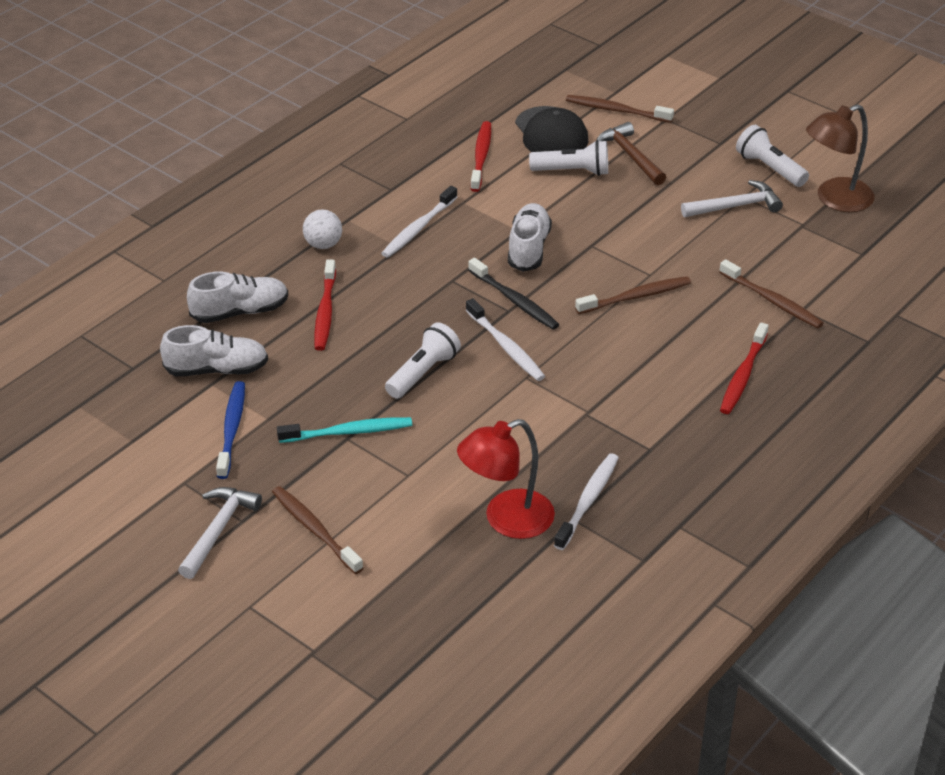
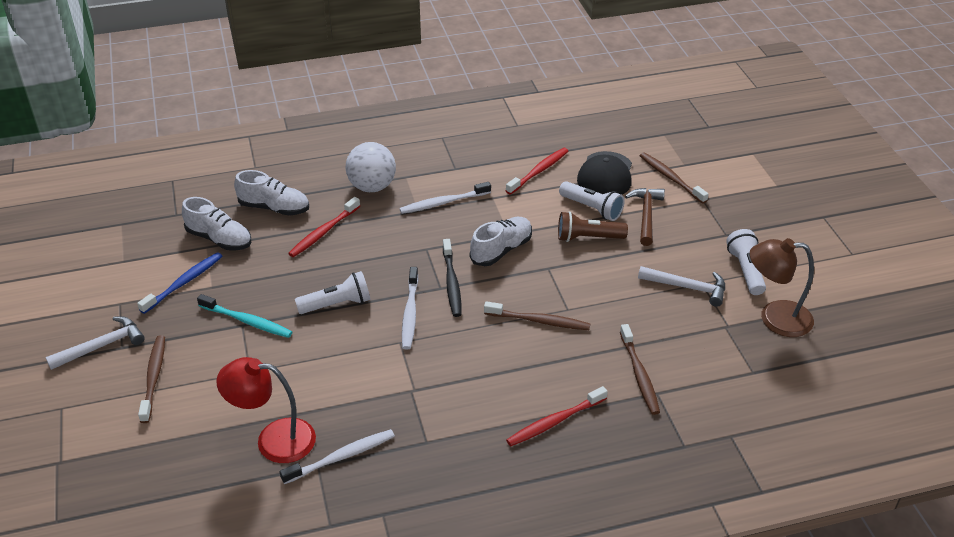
camera: 35 degrees right, 0 degrees up
(323, 244) = (372, 186): white ball -> white ball, size x1.62
(598, 200) = (588, 238): none -> brown flashlight

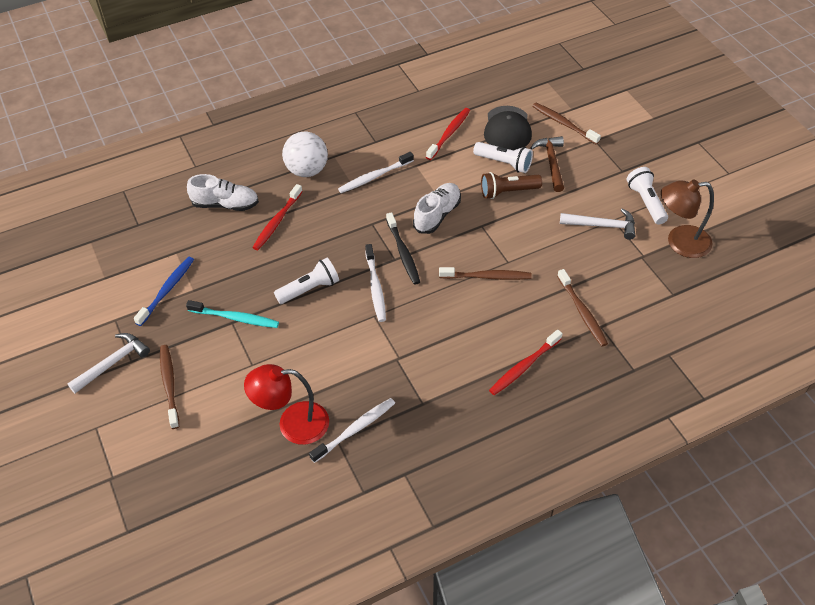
camera: 10 degrees left, 10 degrees up
(219, 239) = (185, 243): white shoe -> none

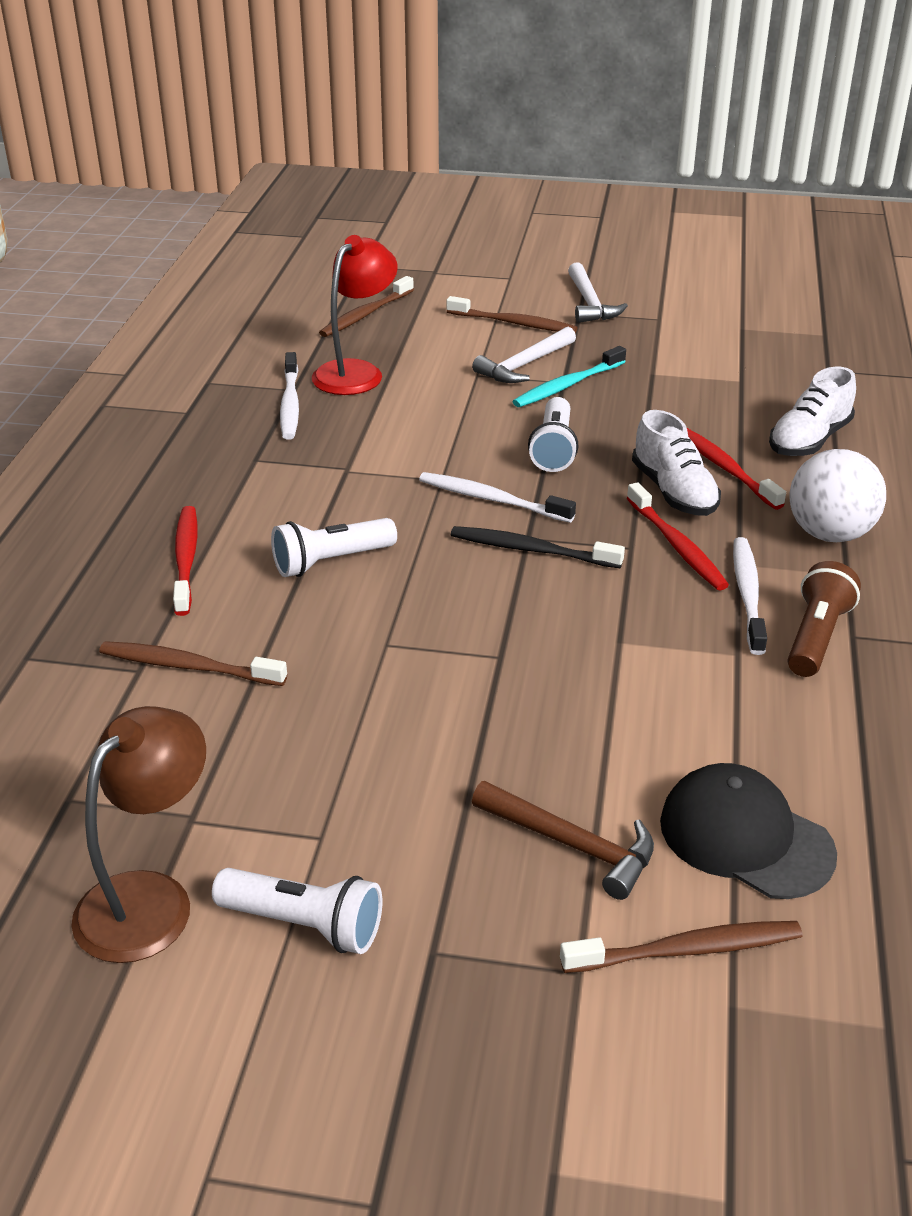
camera: 125 degrees right, 15 degrees down
(167, 290) = (673, 358): blue toothbrush -> none
(437, 215) = (579, 620): white shoe -> white shoe (674, 492)
(449, 133) = (800, 740): red toothbrush -> red toothbrush (677, 545)
(487, 277) = (383, 607): brown toothbrush -> brown toothbrush (365, 315)
(504, 163) = (636, 771): white flashlight -> white flashlight (330, 561)
(508, 192) = (550, 732): brown flashlight -> brown flashlight (816, 637)
(602, 226) = (324, 810): white hammer -> white hammer (524, 365)

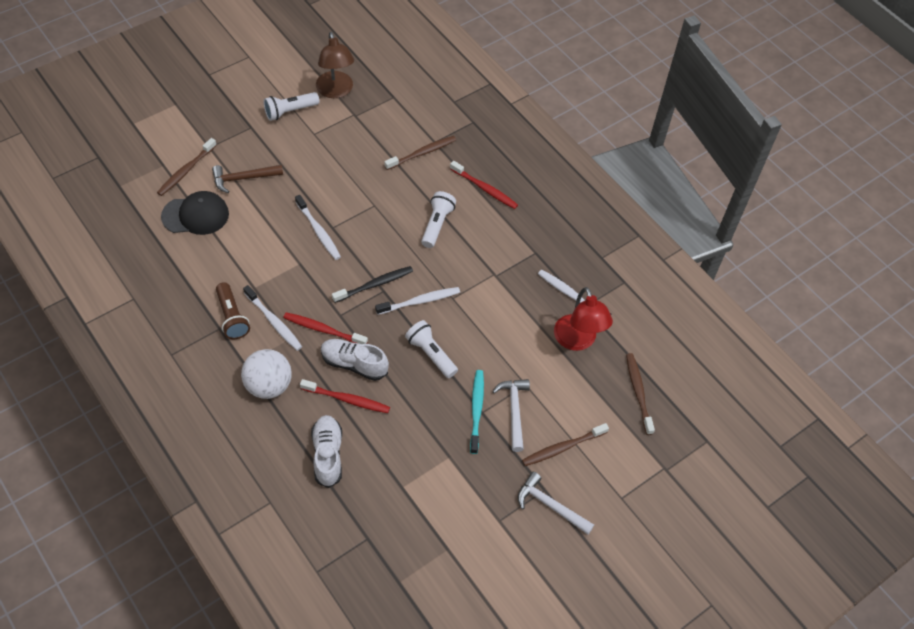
camera: 130 degrees right, 20 degrees up
(531, 664) = (318, 231): none -> white toothbrush

